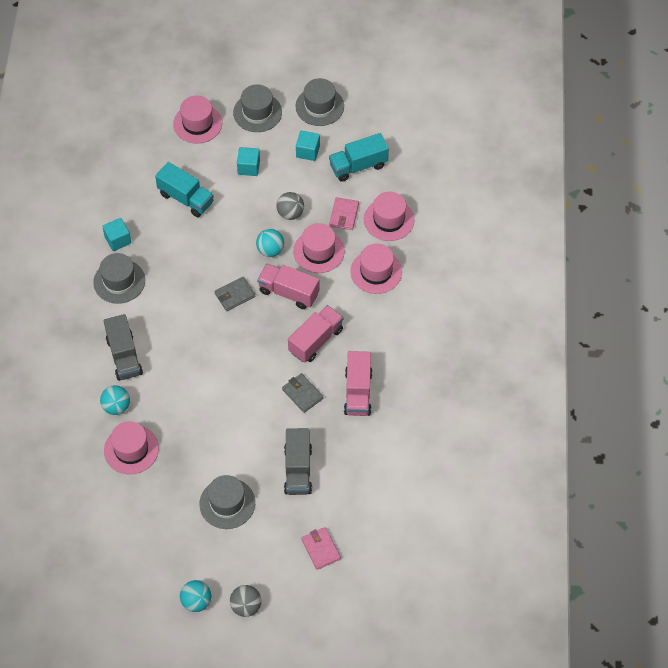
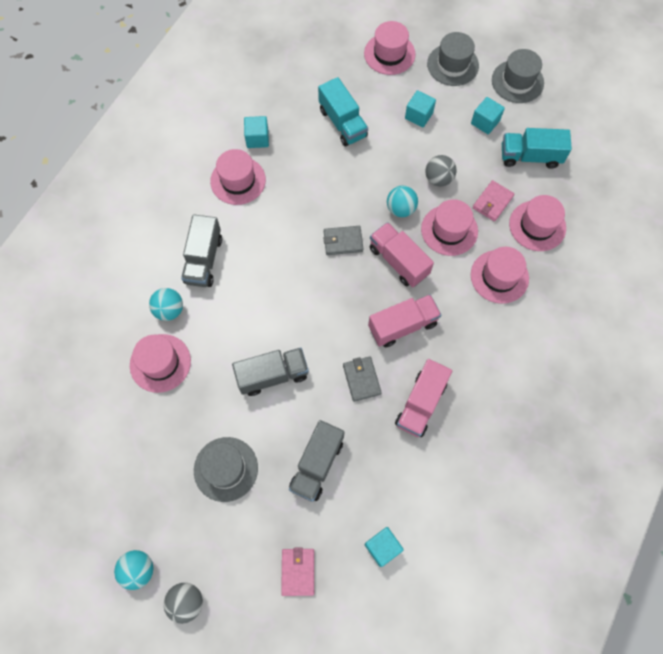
camera: 25 degrees right, 10 degrees up
(119, 281) = (238, 180): grey hat -> pink hat
(229, 420) = (272, 375): none -> grey truck
(377, 505) = (382, 547): none -> turquoise cube

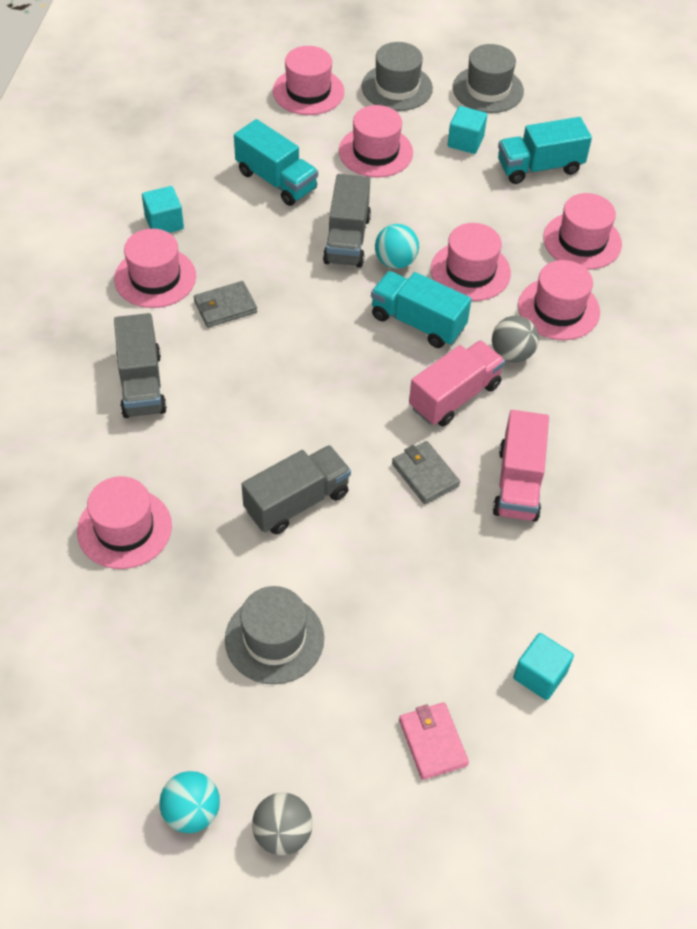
camera: 20 degrees left, 15 degrees down
(169, 310) = (113, 458): turquoise ball -> none
(317, 464) = (405, 596): grey truck -> grey truck (347, 239)
(343, 241) = (332, 316): grey wallet -> grey wallet (225, 307)
(398, 261) = (417, 322): pink truck -> turquoise truck
(418, 116) = (375, 152): turquoise cube -> pink hat
(438, 179) = (431, 216): grey ball -> grey ball (512, 354)
(492, 202) = (513, 227): pink wallet -> none

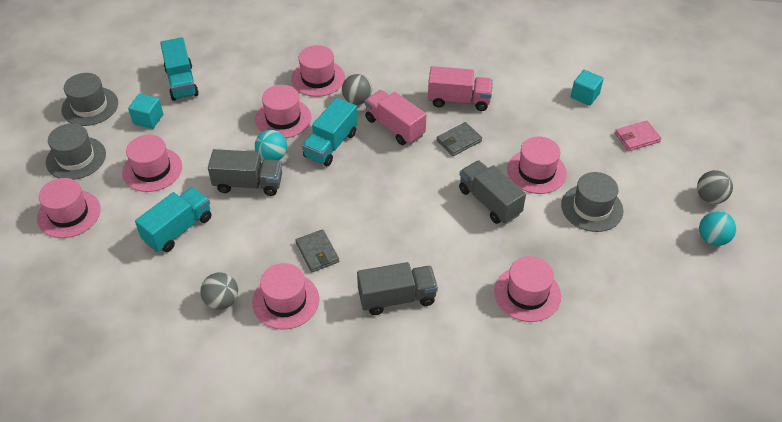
camera: 90 degrees left, 5 degrees down
(164, 223) = (222, 301): turquoise cube -> grey ball
(582, 241) = (256, 65): pink hat -> pink hat (536, 171)

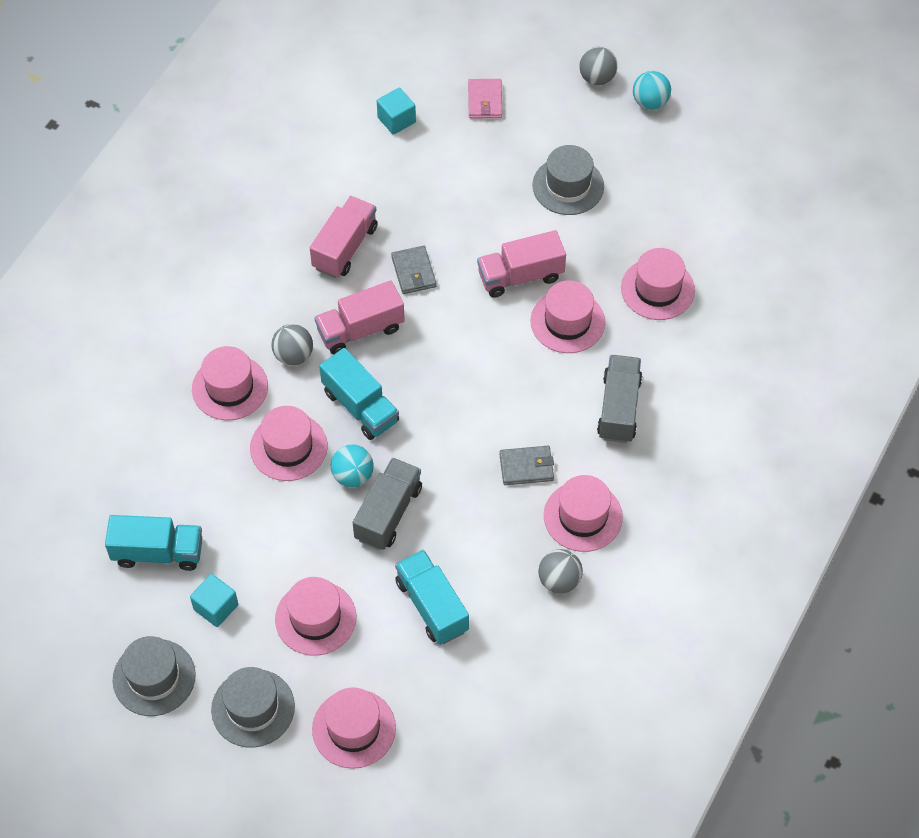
camera: 70 degrees left, 10 degrees up
(489, 202) = (520, 276): grey truck -> pink truck
(536, 171) = (494, 215): pink hat -> pink hat (567, 322)

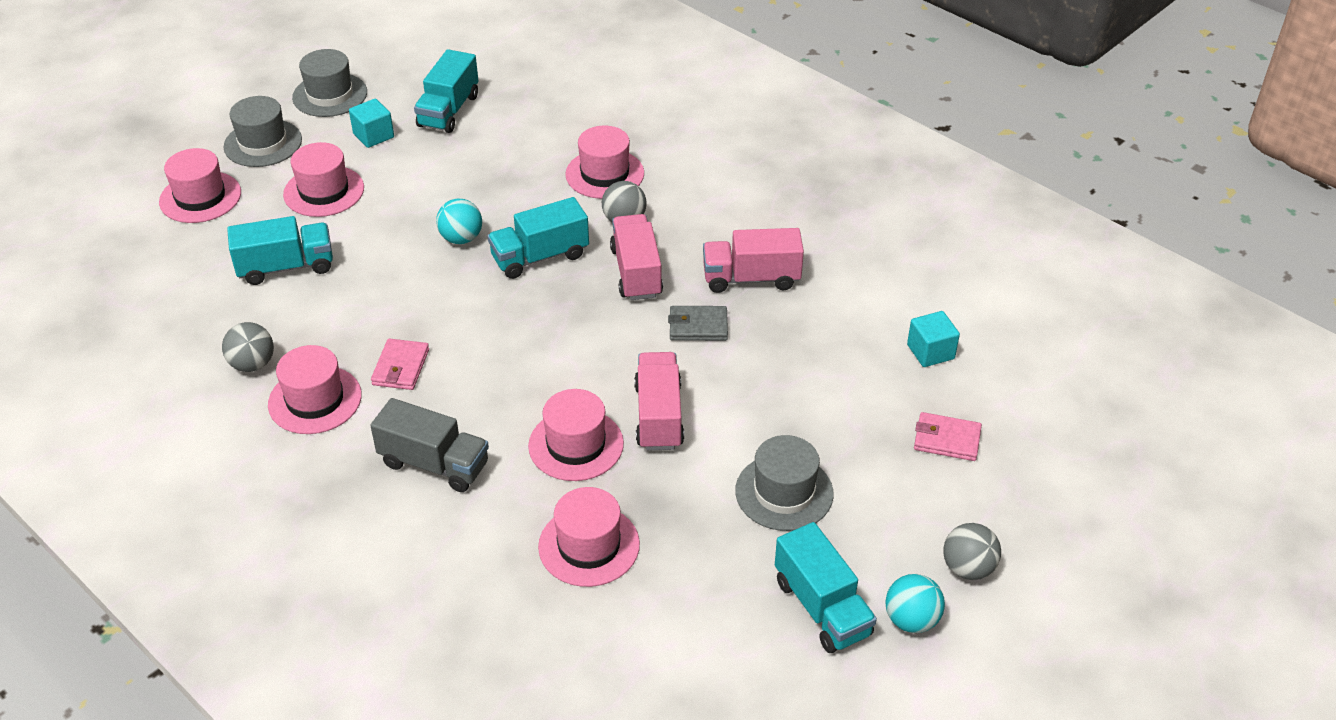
camera: 105 degrees right, 15 degrees down
(288, 447) = (517, 201): pink hat -> none
(345, 247) = (751, 278): pink truck -> pink truck turned 135 degrees clockwise
(388, 513) = (405, 255): grey truck -> none
(526, 467) = (401, 367): grey wallet -> pink wallet
(658, 149) = (822, 607): none -> turquoise truck

